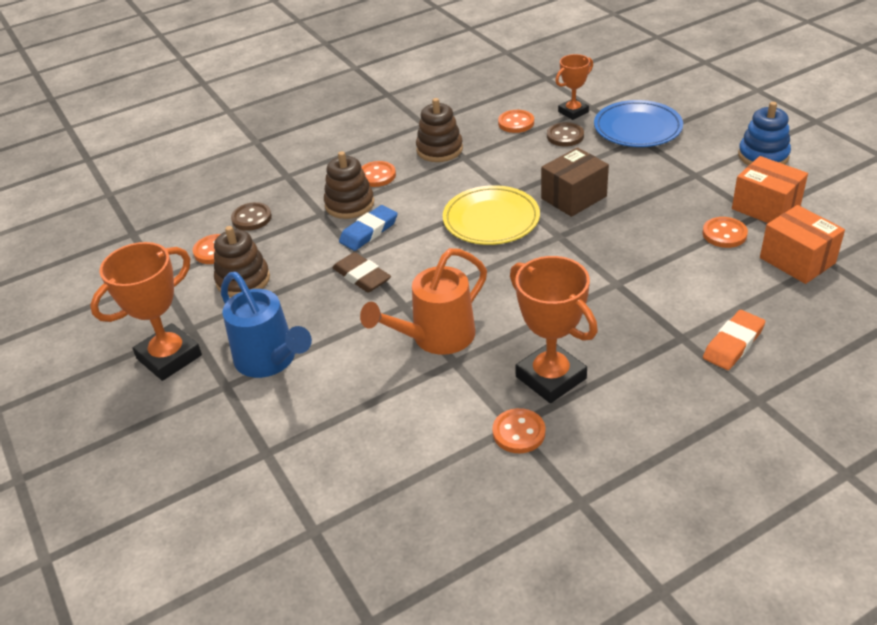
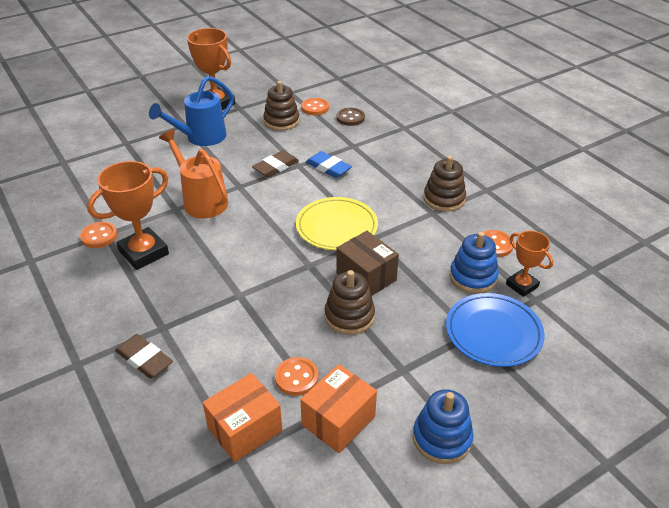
camera: 85 degrees right, 0 degrees up
(349, 204) = (364, 157): brown stacking toy -> brown stacking toy (349, 316)
(377, 175) = (403, 168): orange button -> none
(565, 136) = (473, 277): brown button -> blue stacking toy
(733, 343) = (144, 359): orange eraser -> brown eraser

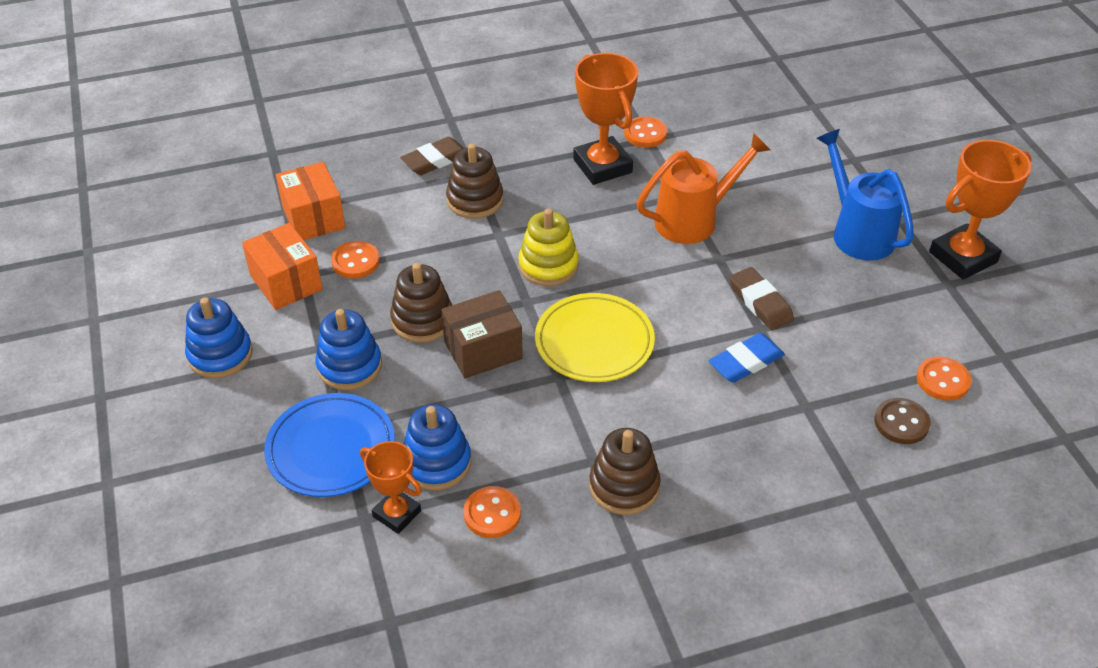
camera: 105 degrees right, 5 degrees up
(268, 261) = (548, 266): none -> yellow stacking toy
(281, 121) = (898, 329): brown stacking toy -> brown stacking toy (475, 200)
(414, 346) = (349, 366): none -> blue stacking toy
(522, 285) = (397, 514): orange trophy -> orange trophy turned 60 degrees clockwise

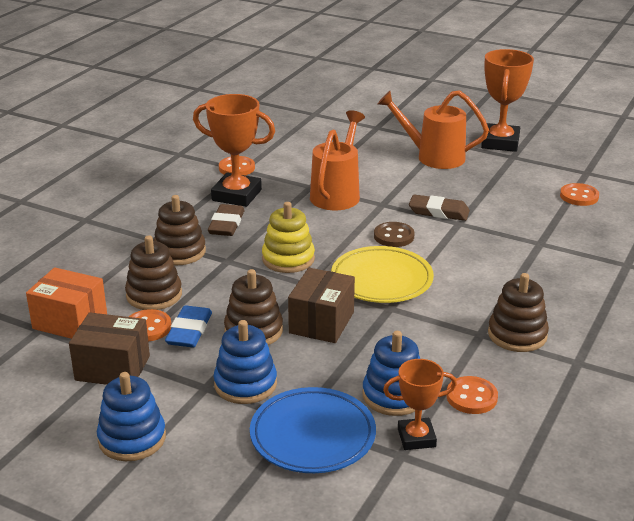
camera: 45 degrees left, 15 degrees down
(286, 282) = (112, 368): orange box -> brown box
(400, 232) = (154, 295): none -> brown stacking toy
(435, 160) = (112, 245): brown eraser -> brown eraser (226, 224)
(746, 362) = (478, 241): blue eraser -> blue eraser (189, 331)
(857, 232) = (433, 157): blue watering can -> orange watering can
(901, 423) = (592, 224): brown button -> brown button (394, 236)

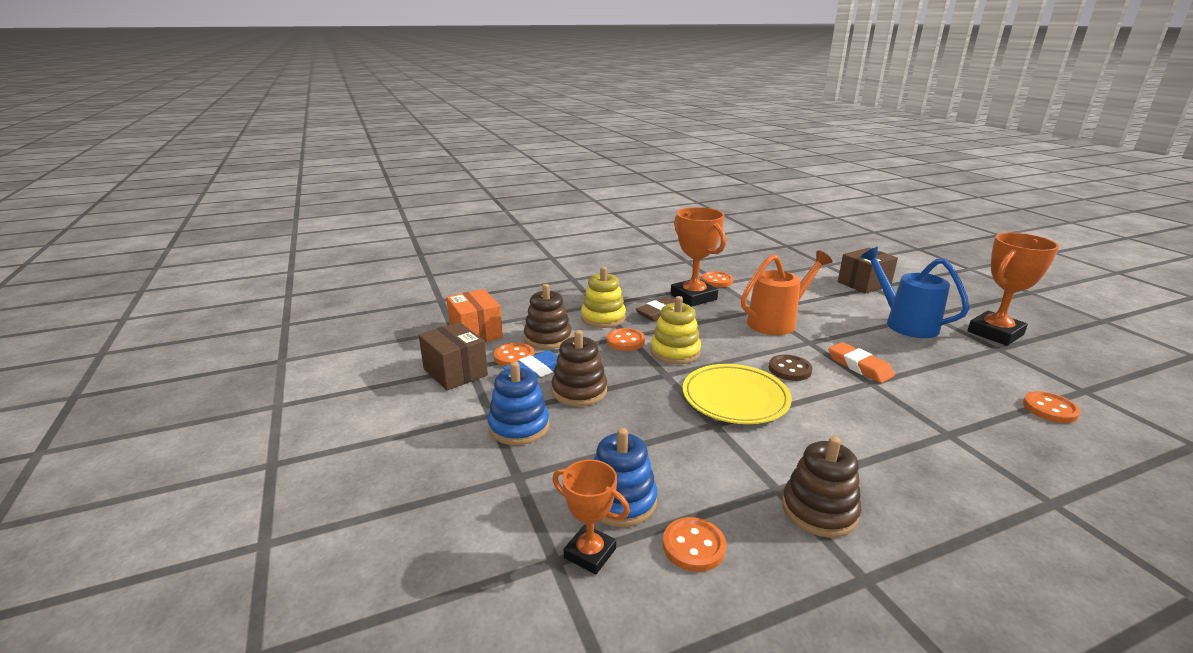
camera: 40 degrees right, 5 degrees down
(132, 438) = (395, 424): blue stacking toy -> none
(179, 252) = (603, 318): brown stacking toy -> yellow stacking toy
(232, 267) = (625, 341): none -> orange button
(312, 435) = (509, 495): blue plate -> none
(321, 322) = (639, 409): brown box -> brown box (864, 284)
(433, 157) = (905, 323): orange watering can -> blue watering can
(438, 212) = (859, 366): brown eraser -> orange eraser

